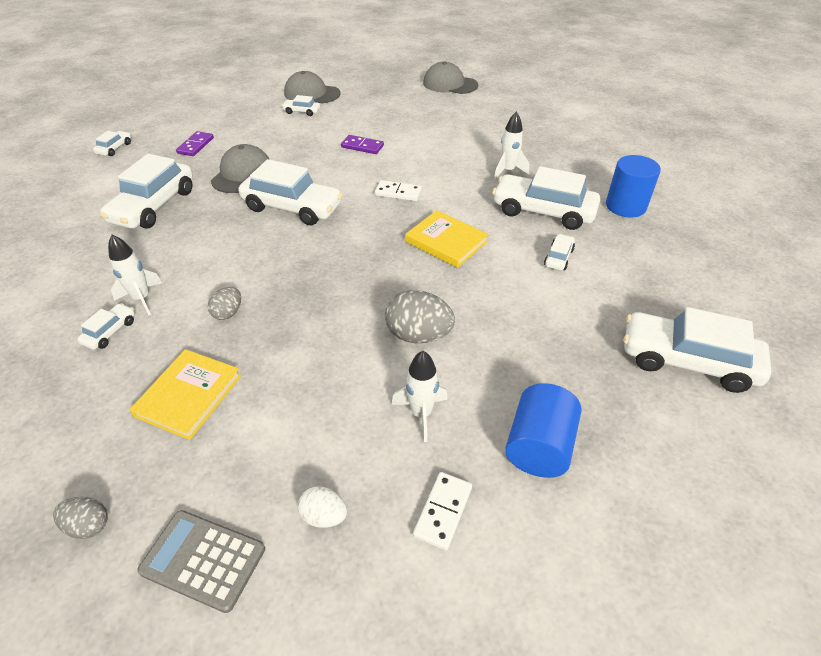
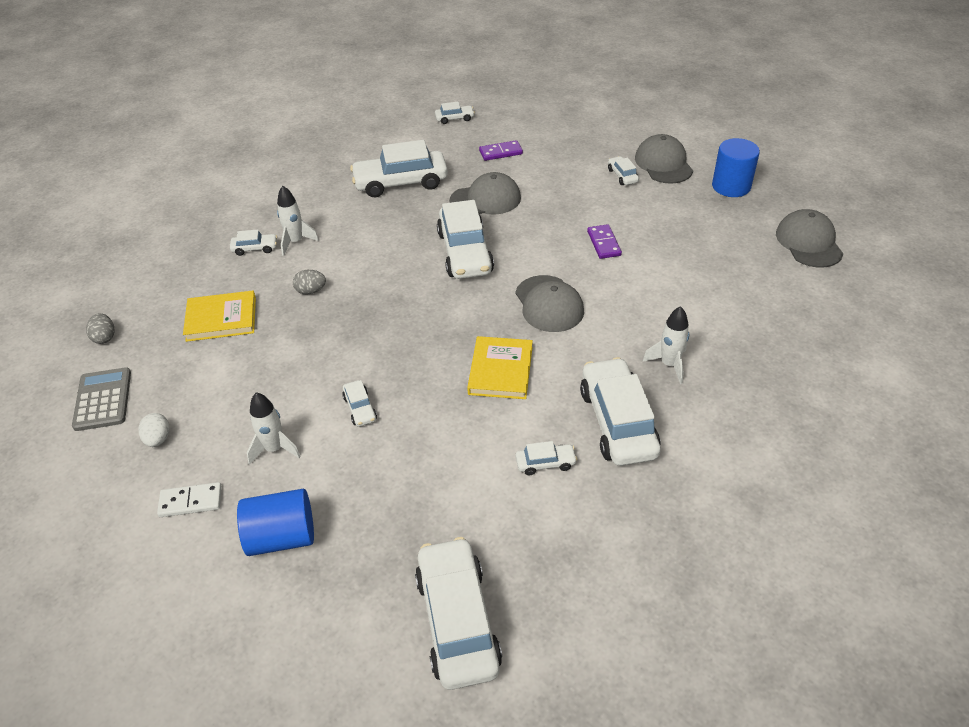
camera: 60 degrees right, 0 degrees up
(398, 193) = (549, 304): white domino -> grey cap
(418, 335) = (360, 408): grey egg -> white car
(625, 206) = (697, 490): blue cylinder -> blue cylinder (731, 186)

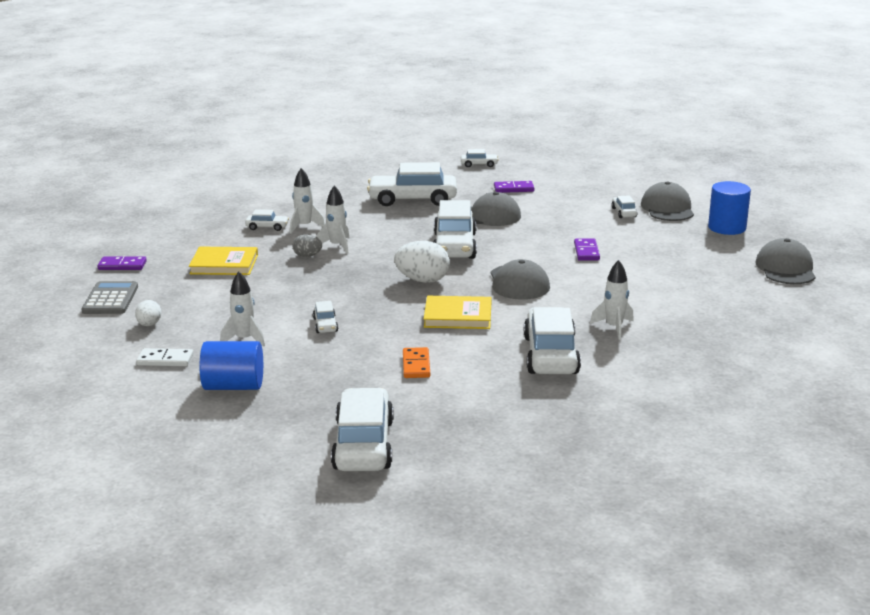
camera: 10 degrees right, 20 degrees down
(105, 337) = (122, 265): grey egg -> purple domino
(339, 269) = (337, 246): none -> white rocket
(446, 315) = (422, 280): none -> white egg
(478, 464) = (416, 365): none -> orange domino
(500, 370) = (458, 316): yellow book -> yellow book turned 75 degrees clockwise
(545, 463) = (475, 371): white car -> none

